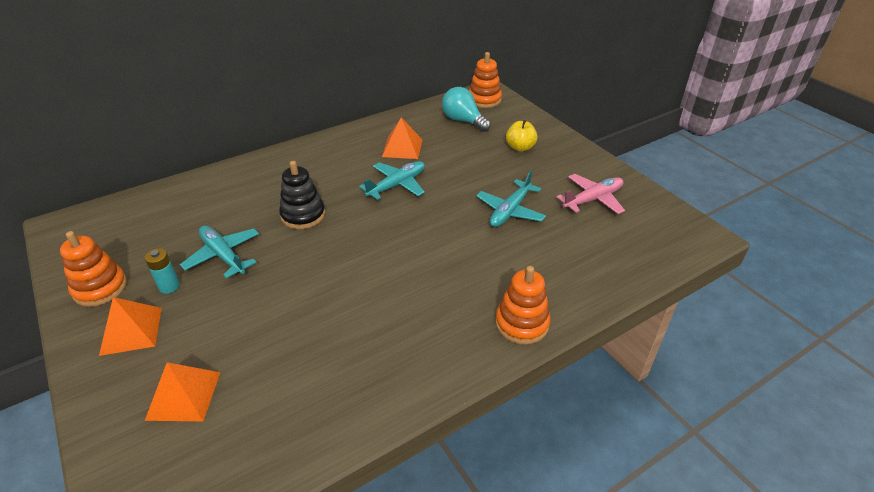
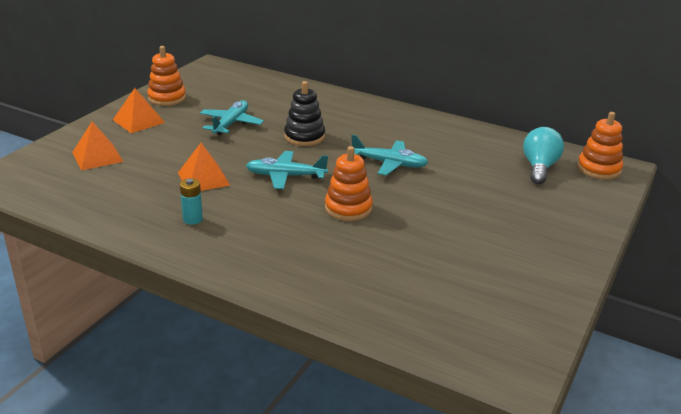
camera: 60 degrees right, 10 degrees down
(169, 286) = (186, 117): turquoise battery -> turquoise battery (192, 219)
(402, 148) = (449, 150): orange pyramid -> orange pyramid (203, 179)
(510, 211) = (417, 231): turquoise plane -> turquoise plane (285, 176)
(520, 147) = (535, 212): yellow apple -> none
(521, 323) = (262, 274): orange stacking toy -> orange stacking toy (348, 208)
(593, 199) = (496, 279): pink plane -> none

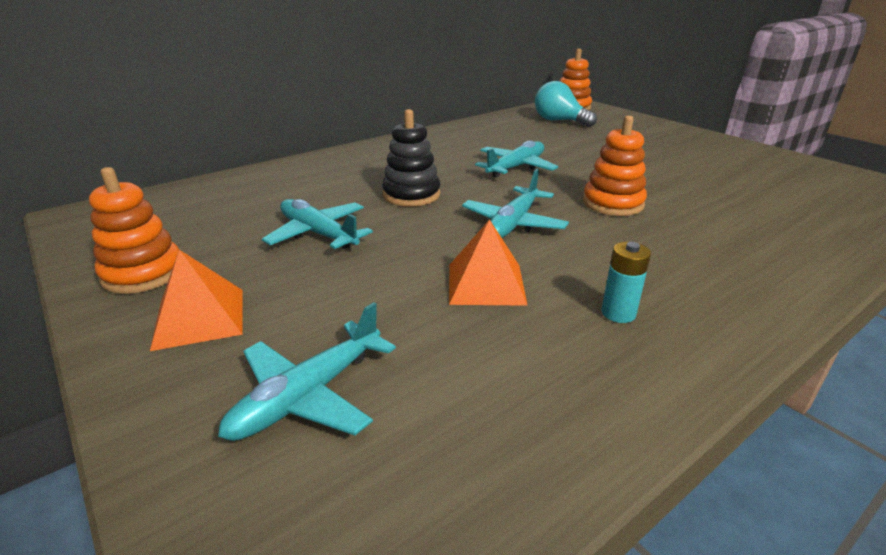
camera: 65 degrees left, 0 degrees up
(97, 157) = (308, 395): orange pyramid -> turquoise plane

